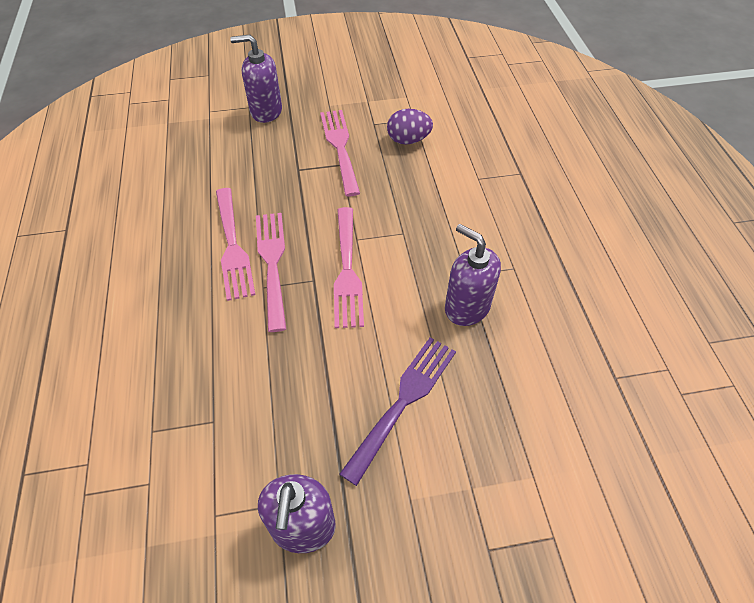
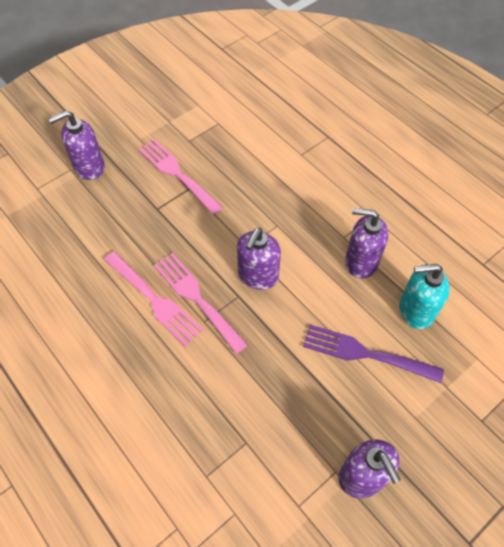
camera: 30 degrees left, 5 degrees up
(347, 270) = (258, 276): pink fork -> purple soap dispenser
(403, 402) = (366, 354): purple fork -> purple fork turned 75 degrees counterclockwise
(408, 140) = (227, 144): purple egg -> none
(493, 386) = (415, 311): none -> turquoise soap dispenser

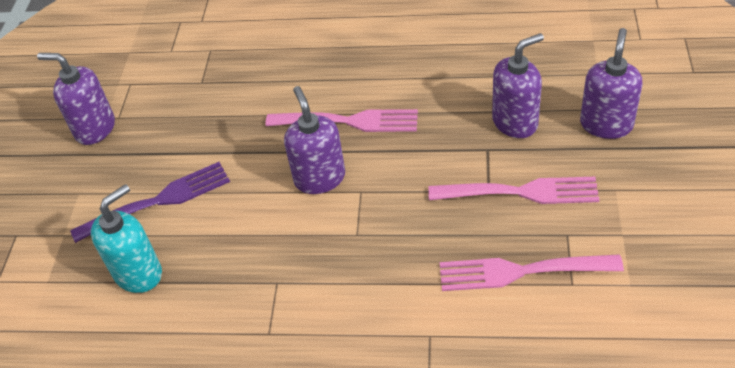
camera: 140 degrees right, 10 degrees down
(154, 300) = (381, 93): pink fork -> pink fork (521, 271)
(361, 262) = (234, 272): purple soap dispenser -> purple soap dispenser (515, 122)

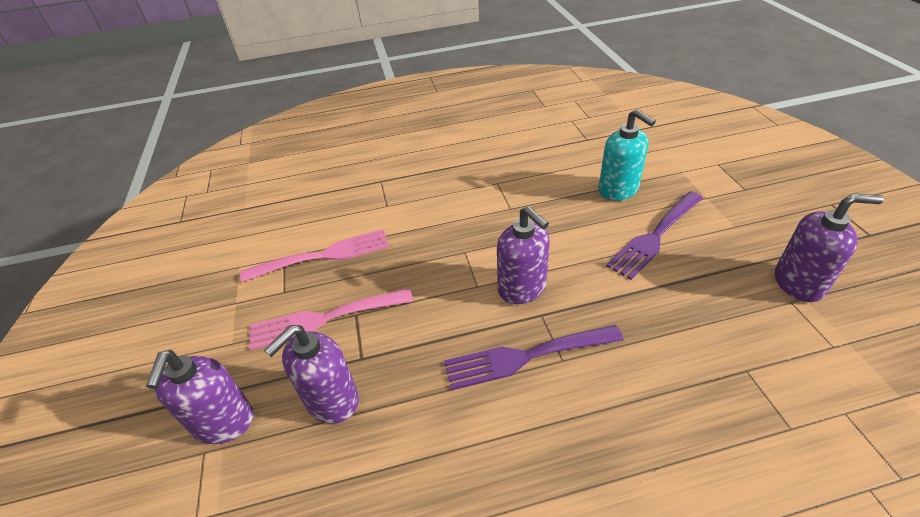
camera: 160 degrees right, 5 degrees down
(138, 273) = (618, 190): turquoise soap dispenser -> turquoise soap dispenser turned 60 degrees counterclockwise
(348, 121) = (526, 356): pink fork -> purple fork

